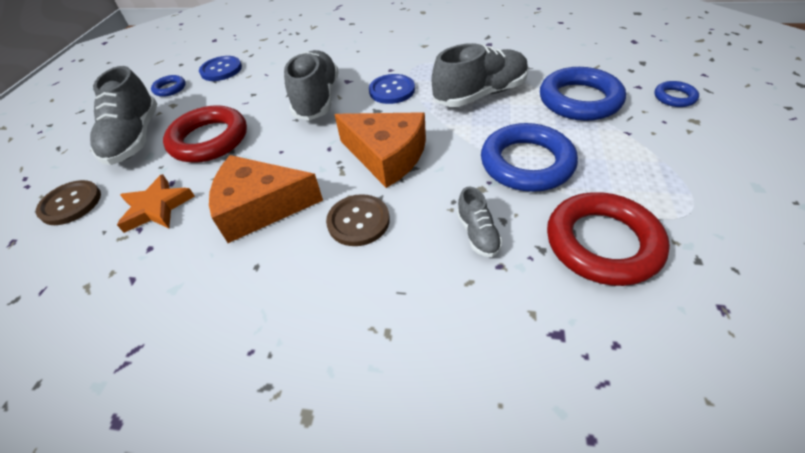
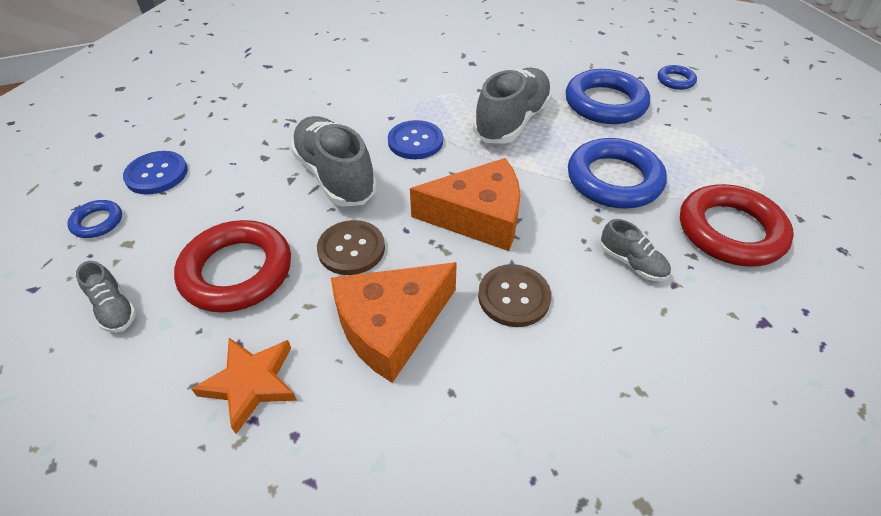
camera: 35 degrees left, 0 degrees up
(71, 204) = (103, 436): brown button -> brown button (351, 249)
(135, 138) = (114, 309): grey shoe -> grey shoe, size x0.49

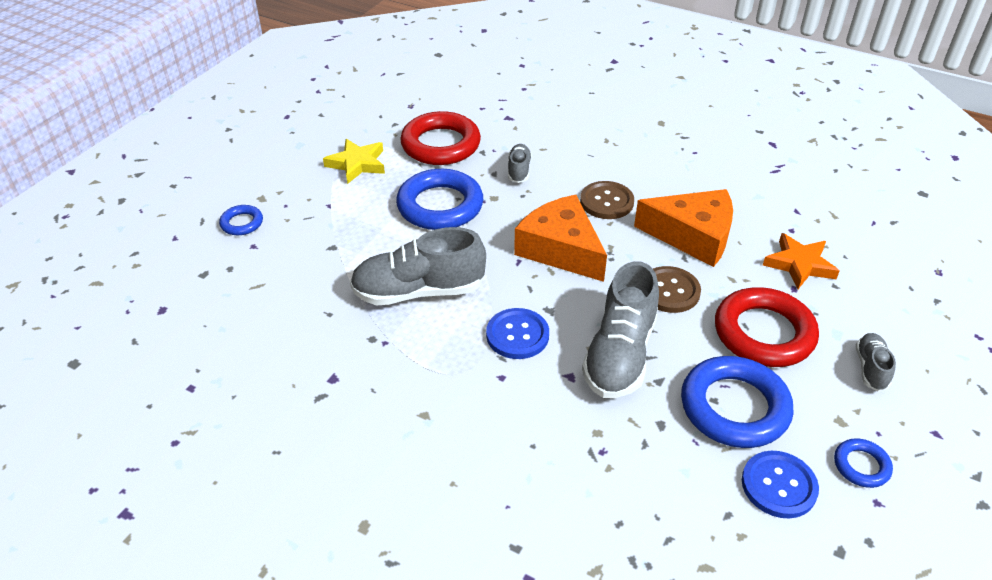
camera: 130 degrees left, 5 degrees down
(605, 103) = (328, 249): blue ring -> blue ring (734, 407)
(727, 162) = (357, 164): none -> yellow star

